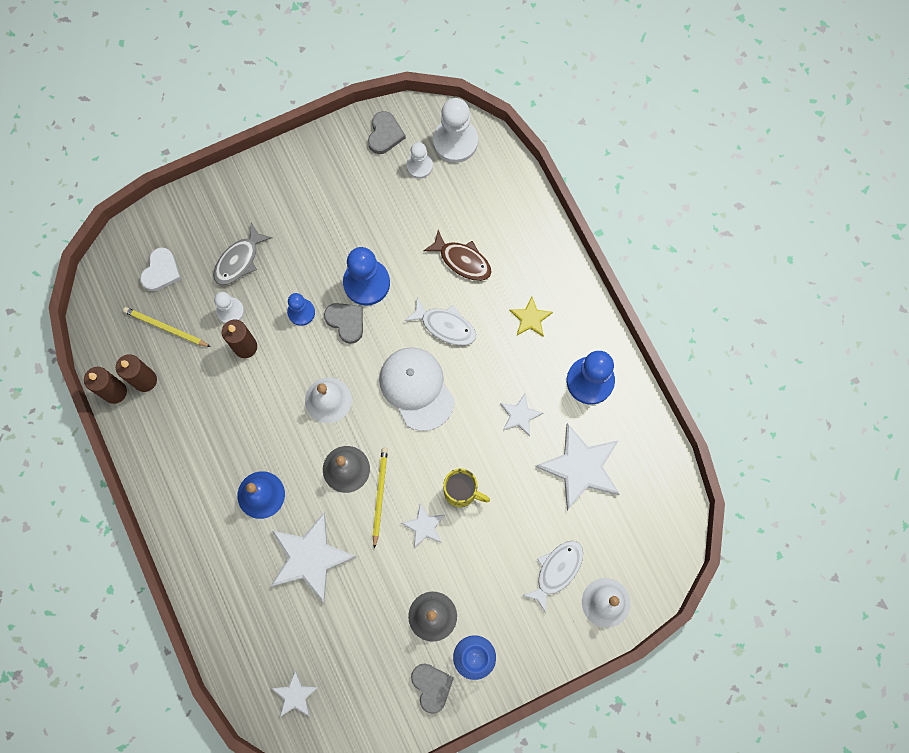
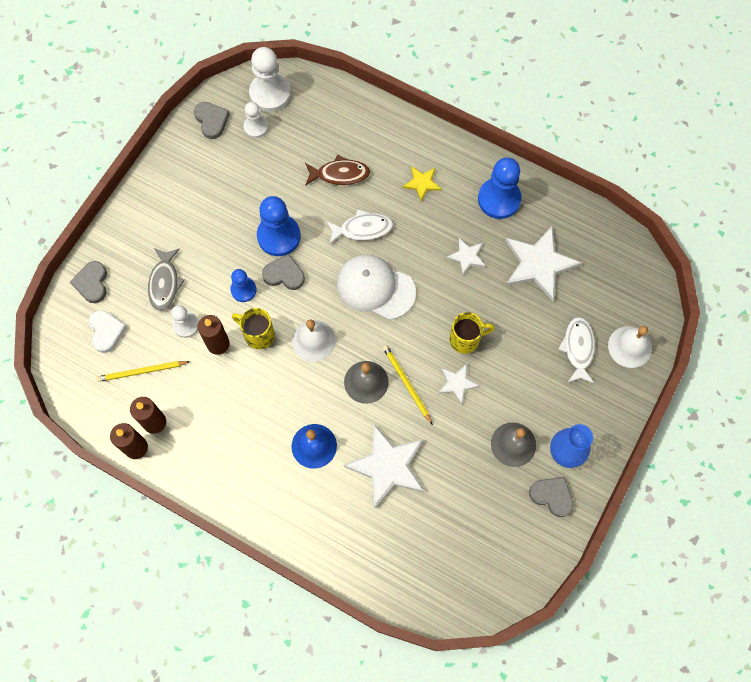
camera: 35 degrees left, 5 degrees down
(179, 219) = (92, 283): none -> grey heart
(285, 362) = (258, 334): none -> yellow mug
(295, 695) = (454, 577): white star -> none

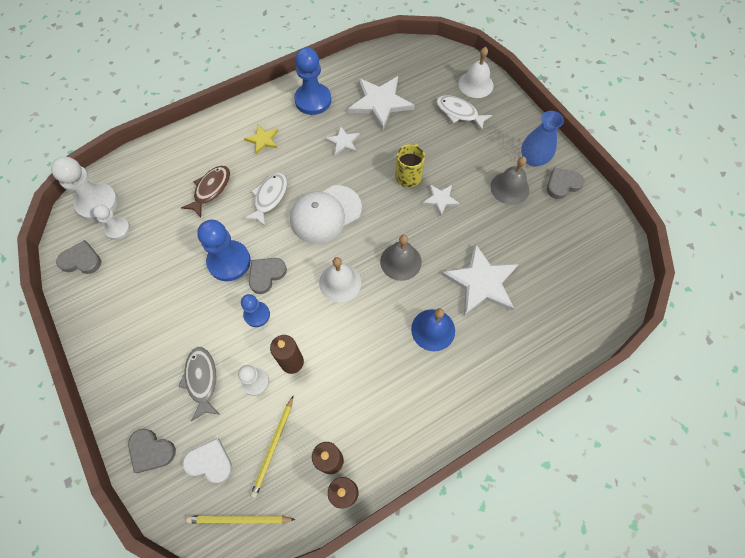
camera: 60 degrees left, 5 degrees down
(165, 283) = (202, 380): grey fish -> grey fish turned 135 degrees counterclockwise
(258, 334) = (306, 323): yellow mug -> none
(406, 383) = (420, 233): yellow pencil -> yellow pencil (239, 519)

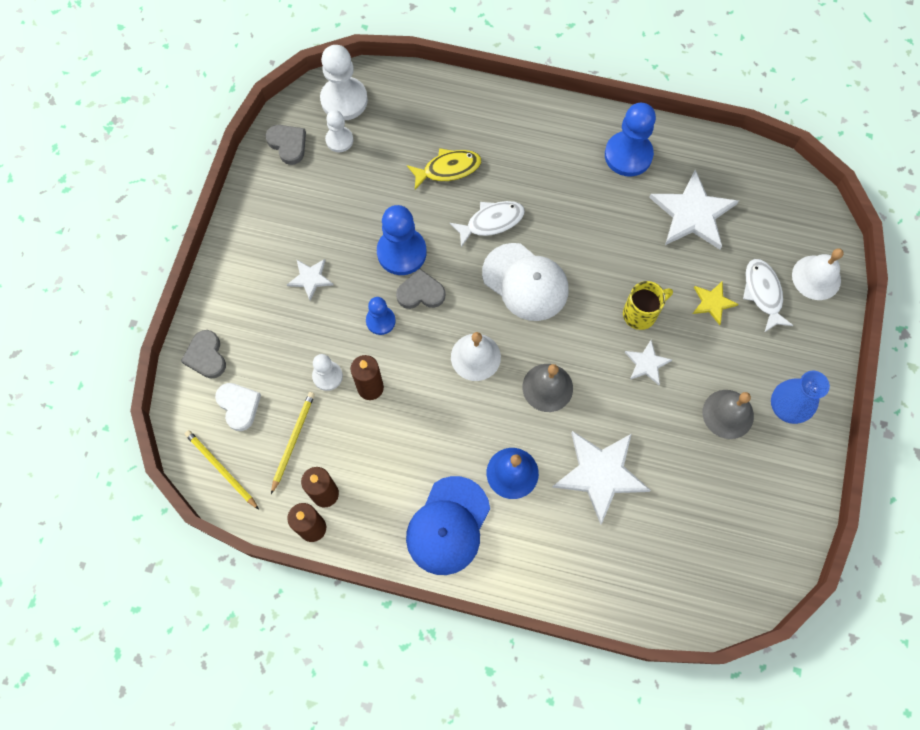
camera: 45 degrees right, 5 degrees up
(202, 380) = (289, 335): grey fish -> none
(211, 189) = (448, 169): brown fish -> yellow fish
(263, 140) = (540, 157): yellow star -> yellow star (712, 302)
(273, 447) = (293, 440): yellow pencil -> yellow pencil turned 135 degrees clockwise
(325, 214) = (525, 282): white cap -> white cap turned 150 degrees counterclockwise
(343, 142) = (613, 224): white star -> white star (310, 278)
(429, 400) = (448, 525): none -> blue cap
(562, 184) = (787, 459): grey heart -> none

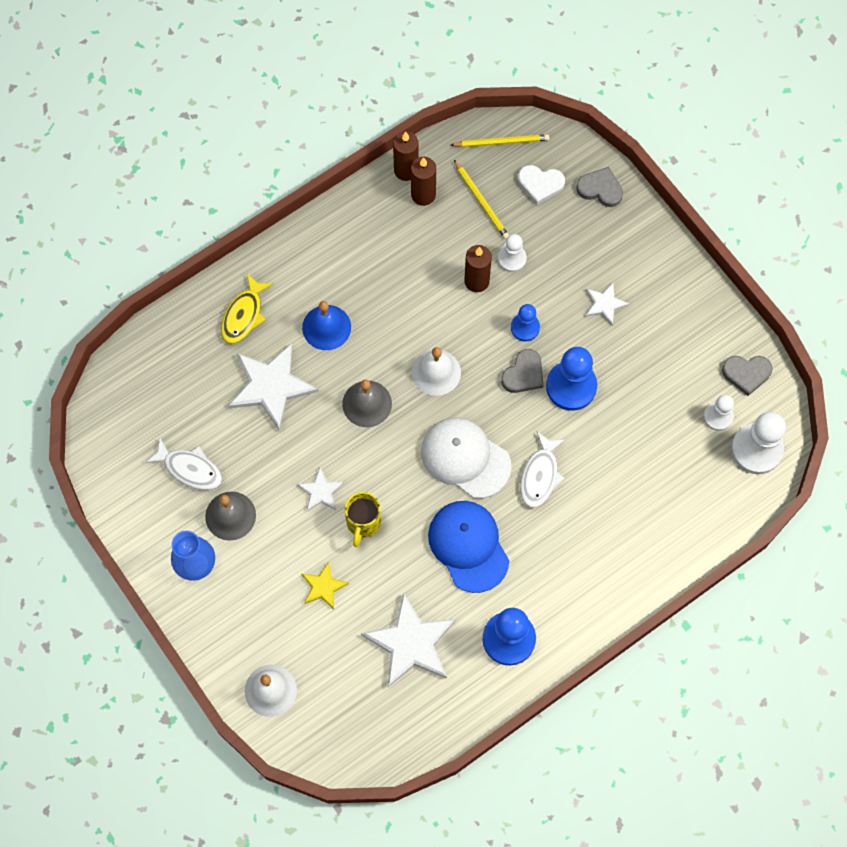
camera: 130 degrees right, 0 degrees up
(448, 169) = (618, 481): yellow fish -> yellow fish (244, 315)
(448, 525) = (328, 256): blue cap -> blue cap (468, 546)
(525, 282) = (465, 458): white cap -> white cap turned 45 degrees clockwise
(763, 293) = (296, 634): white fish -> white fish (190, 468)

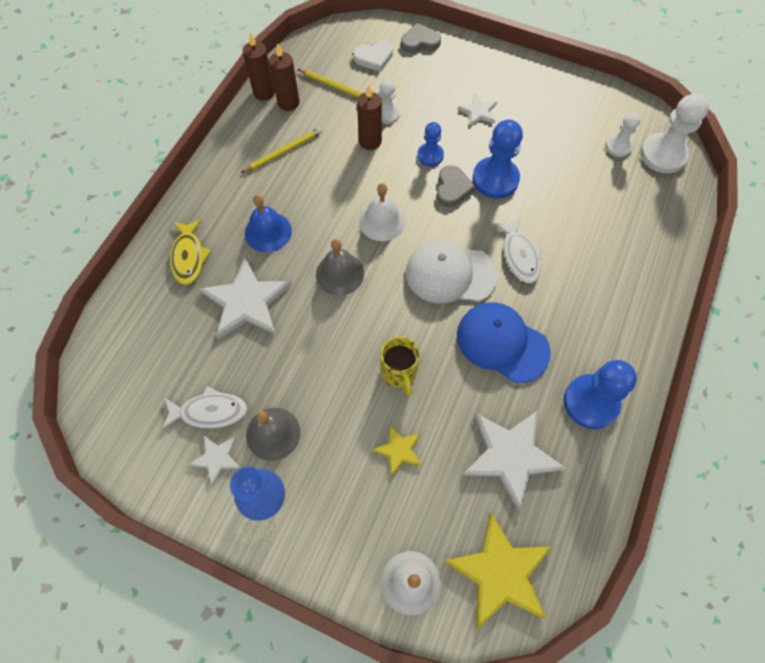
camera: 30 degrees left, 5 degrees down
(320, 491) = (344, 366): white star -> white star (217, 458)
(343, 723) = (500, 572): none -> yellow star
(501, 142) = (326, 44): yellow pencil -> yellow pencil (284, 151)
(746, 374) = (614, 109): grey heart -> none

